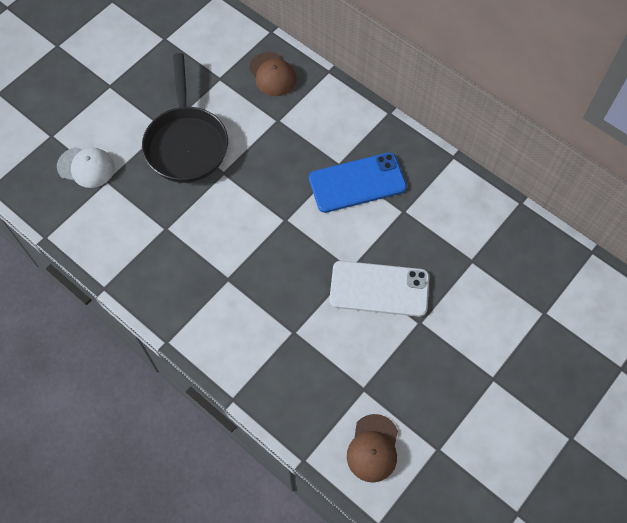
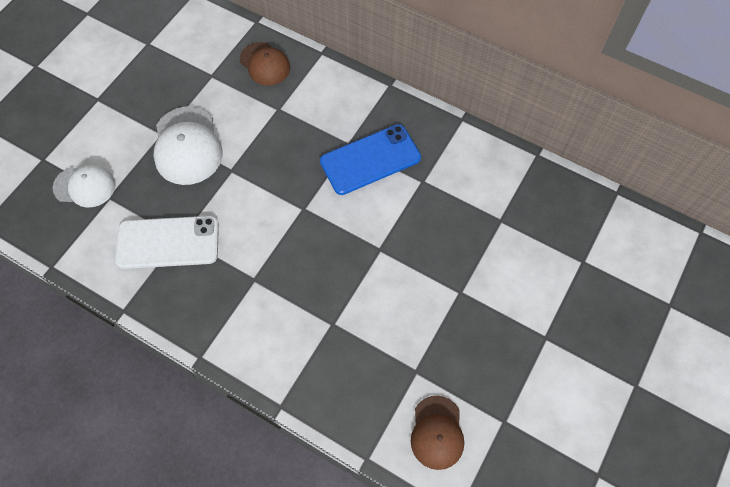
camera: 10 degrees left, 0 degrees up
(186, 143) = (187, 146): black pan -> white cap
(379, 289) = (412, 264): white phone -> white phone (168, 242)

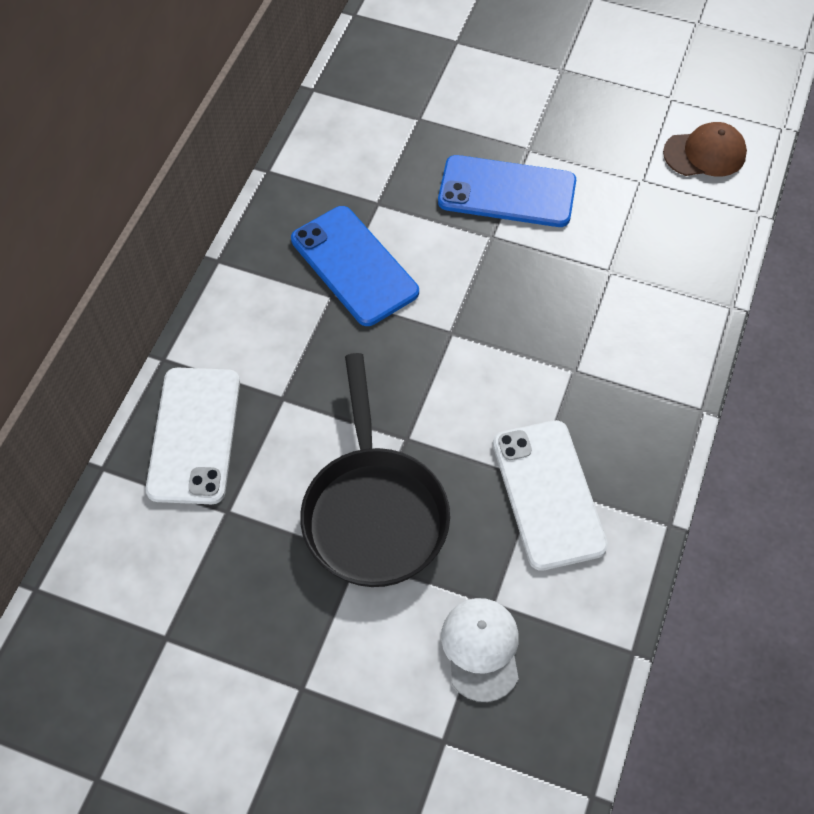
camera: 100 degrees left, 5 degrees down
(187, 146) = (374, 512): white cap -> black pan
(265, 64) = (194, 435): brown cap -> white phone
(419, 268) = (507, 192): none -> blue phone

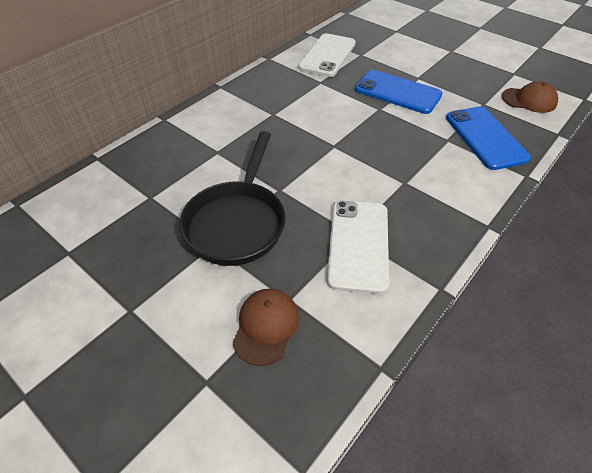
camera: 20 degrees right, 10 degrees down
(194, 435) = (157, 156): white phone -> white phone (327, 55)
(354, 266) = (293, 104): blue phone -> blue phone (485, 137)
(481, 649) = (266, 326): white cap -> brown cap

